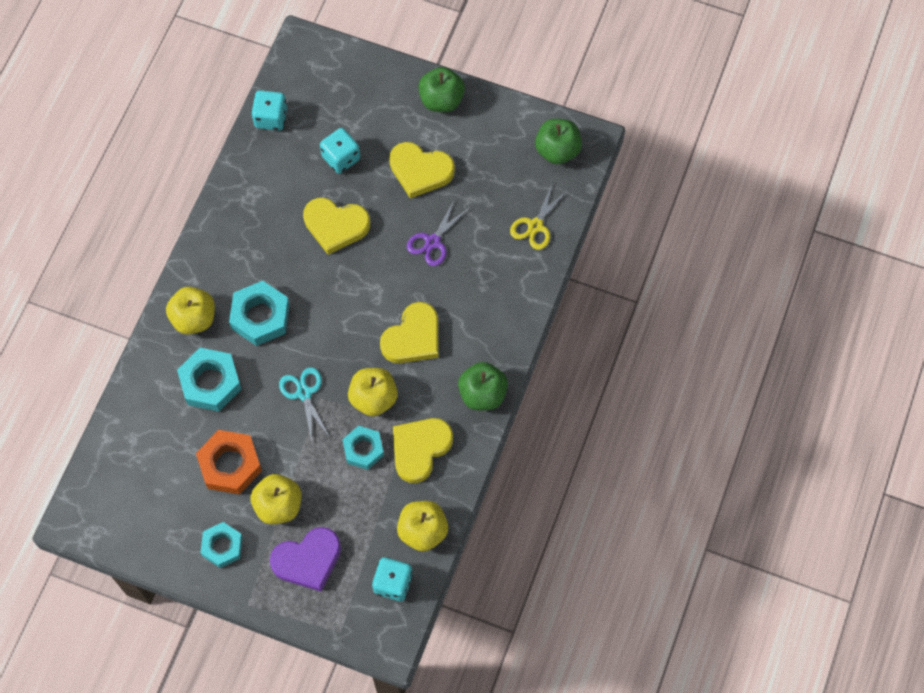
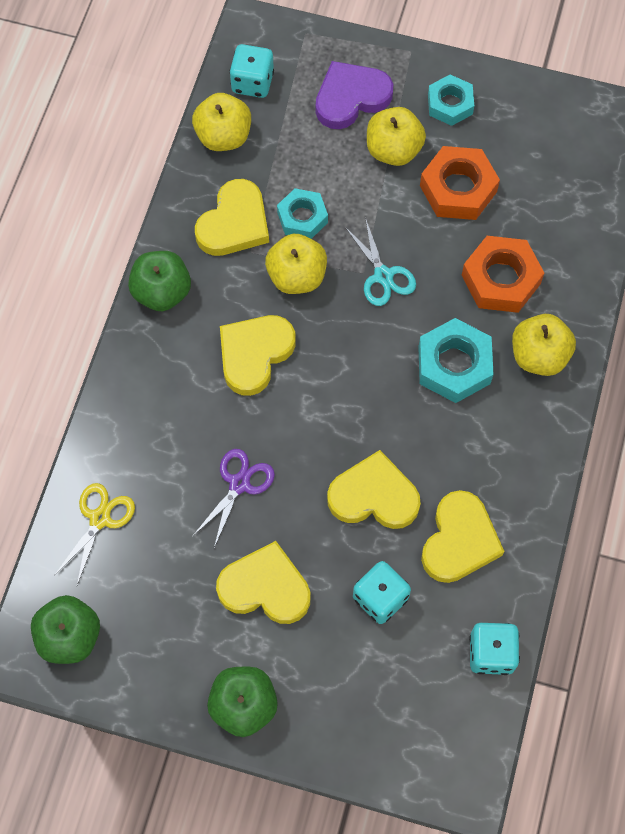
camera: 175 degrees right, 0 degrees up
(210, 382) = (501, 279): turquoise nut -> orange nut
(279, 191) = (459, 540): none -> yellow heart

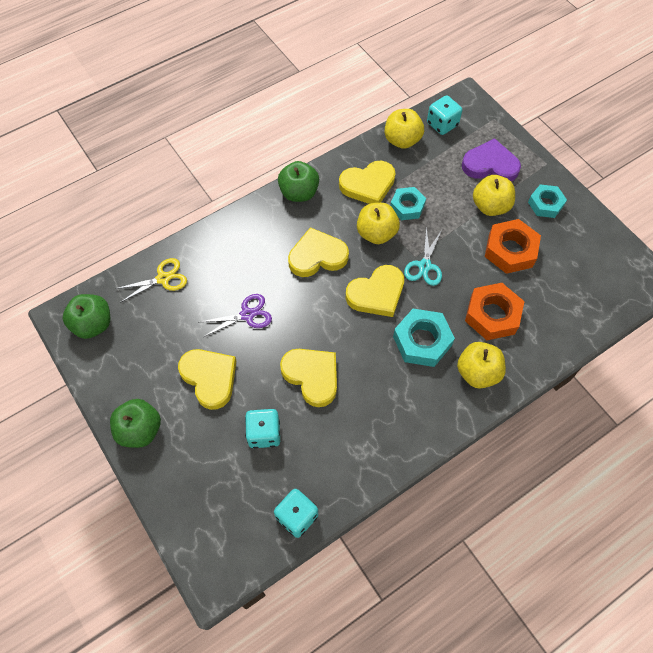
camera: 40 degrees right, 5 degrees down
(459, 540) = (337, 438): yellow heart -> yellow heart (376, 294)

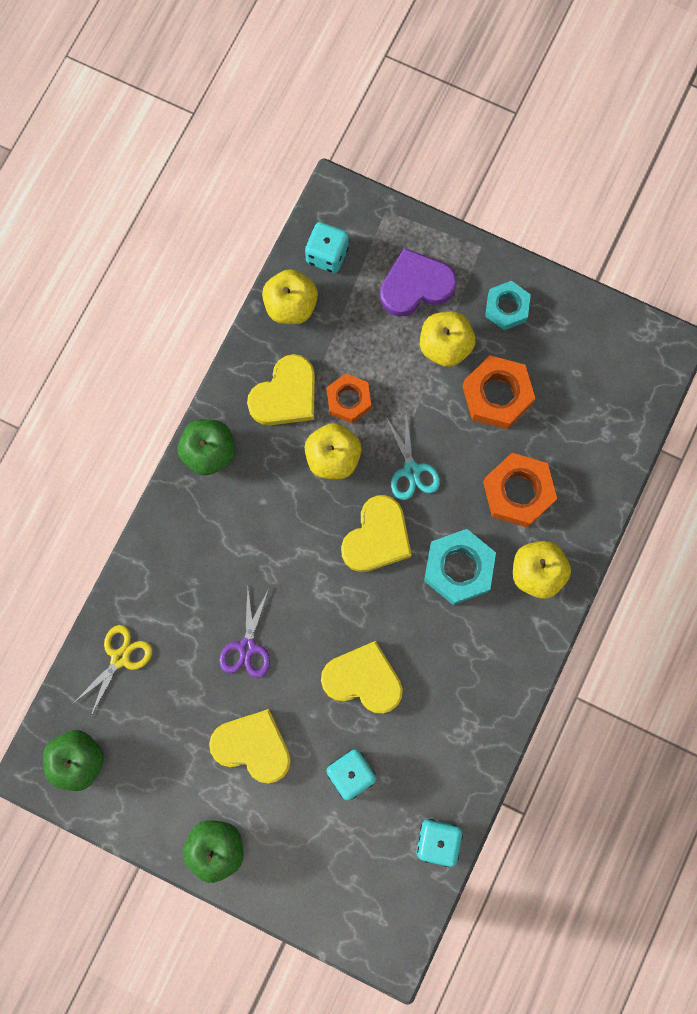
camera: 30 degrees left, 15 degrees up
(247, 315) = (247, 647): purple scissors -> purple scissors turned 150 degrees clockwise
(317, 256) = (282, 527): yellow heart -> none
(407, 206) = (348, 400): turquoise nut -> orange nut

